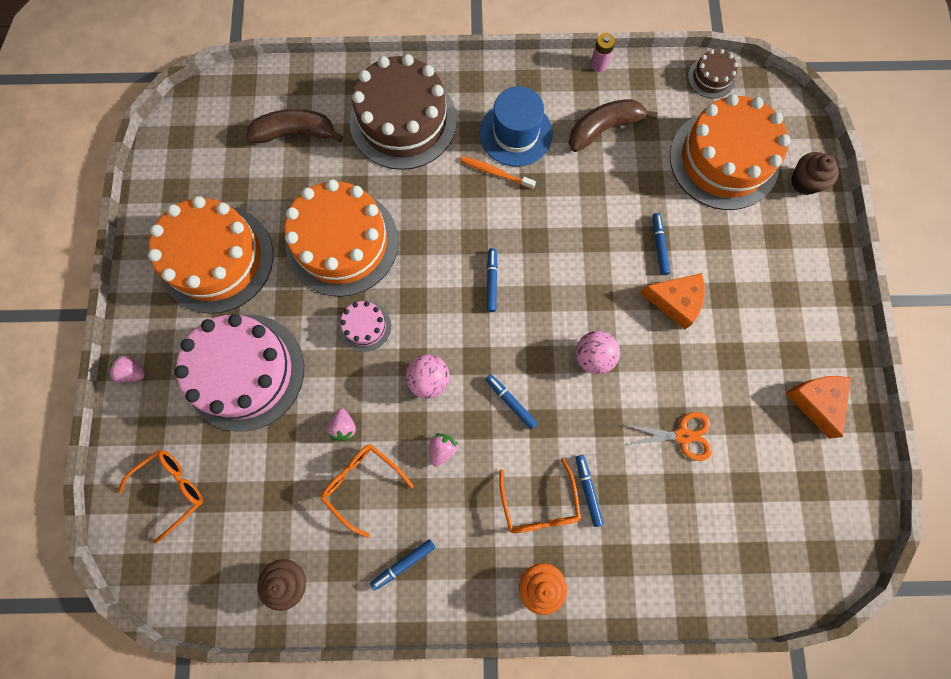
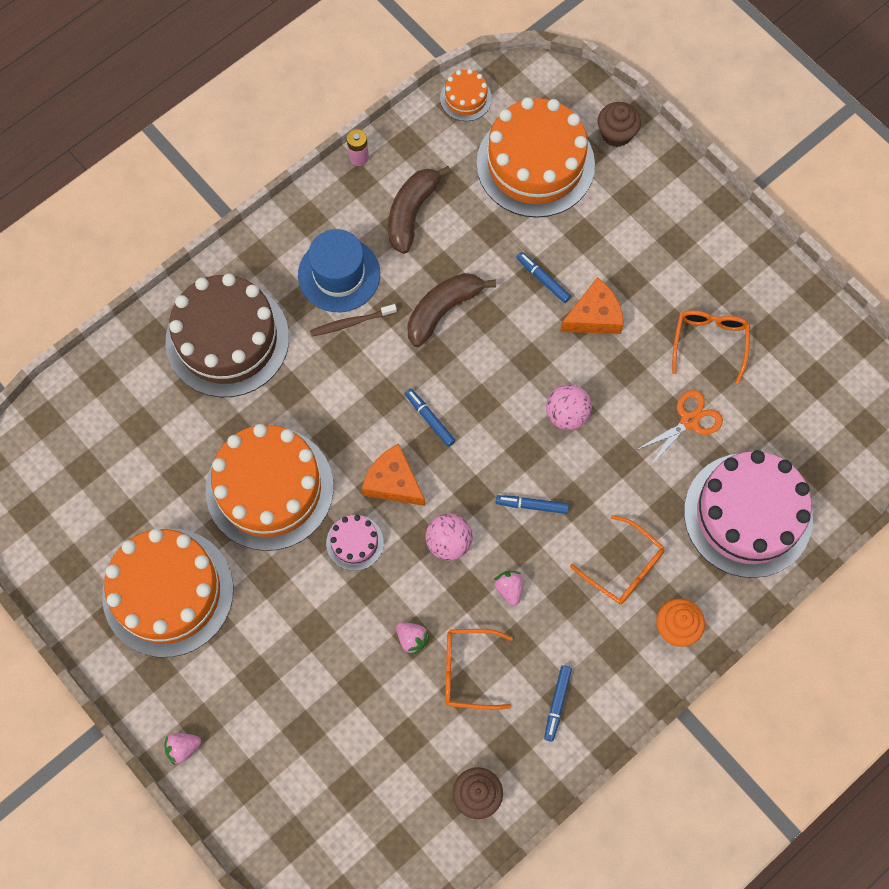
camera: 40 degrees left, 5 degrees down
(170, 490) = (310, 812): orange glasses -> orange glasses (709, 343)
(245, 372) = (284, 665): pink cake -> pink cake (748, 515)
(296, 133) = (137, 425): brown banana -> brown banana (443, 310)
(495, 172) = (351, 323): orange toothbrush -> brown toothbrush
(588, 490) = (652, 524): blue marker -> none
(711, 78) = (465, 98): brown cake -> orange cake
(816, 401) = (767, 311): orange cheese -> orange cheese (393, 482)

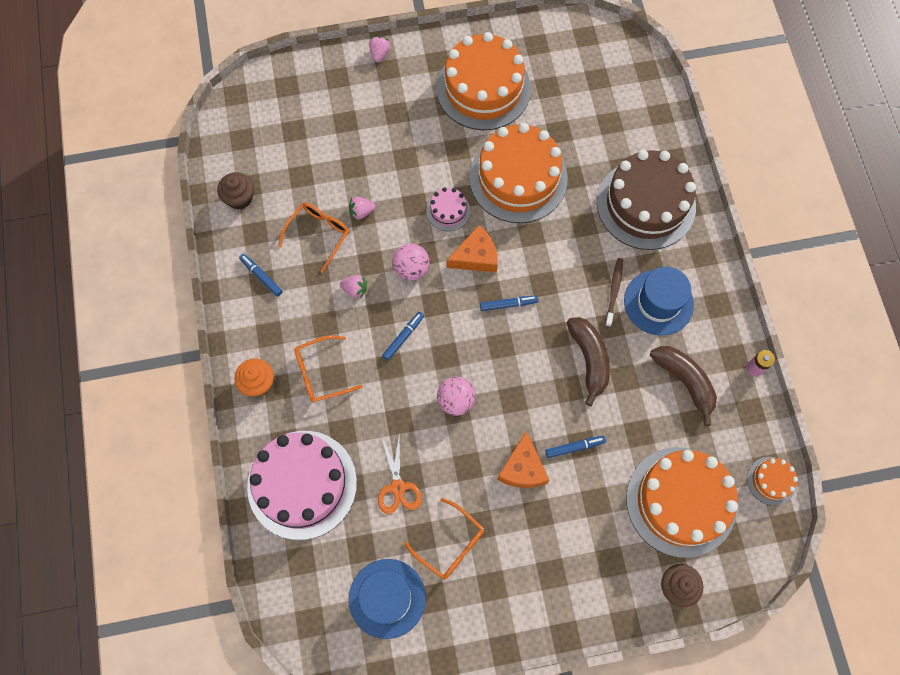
camera: 120 degrees right, 0 degrees up
(796, 371) = (387, 598): none -> blue hat

